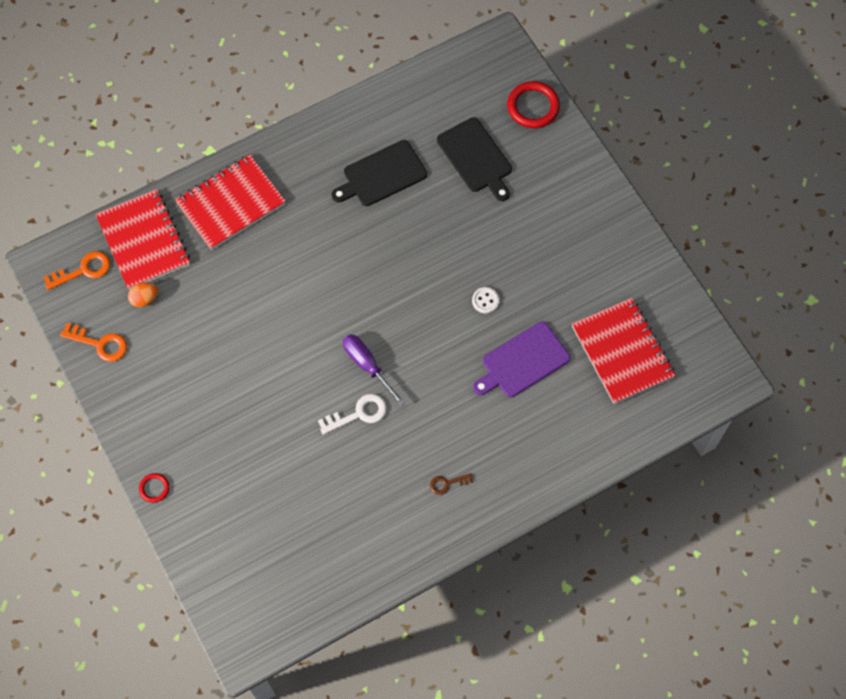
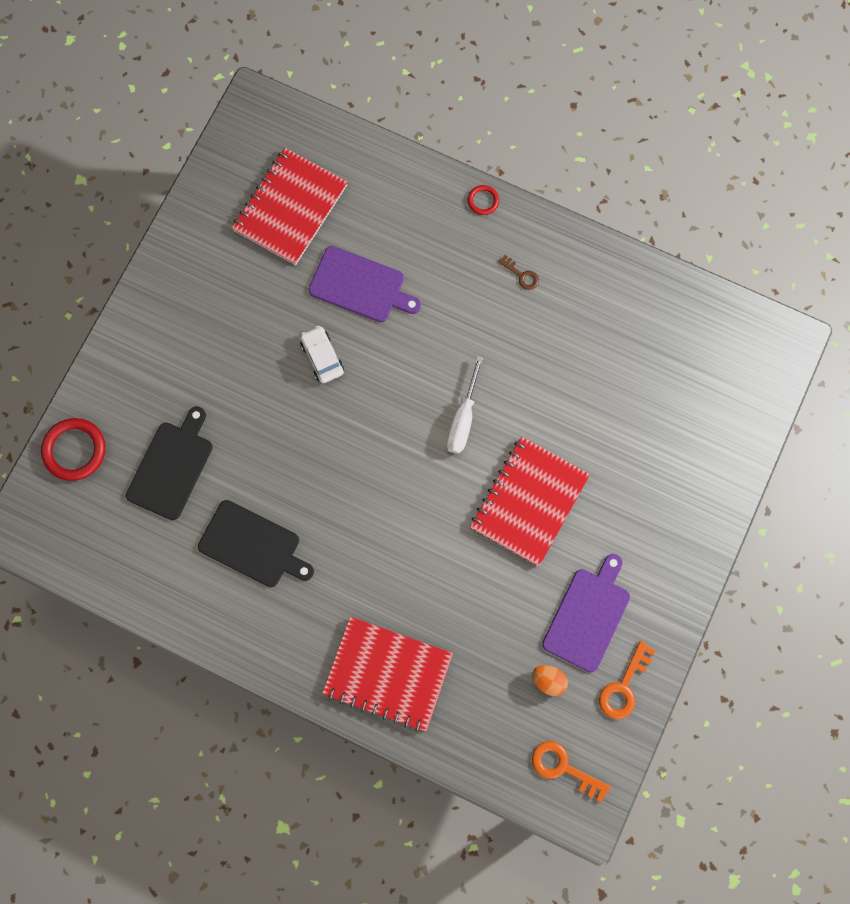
camera: 125 degrees left, 10 degrees up
(100, 344) = (624, 687): orange key -> orange key turned 135 degrees counterclockwise
(143, 241) = (489, 731): red notebook -> red notebook (529, 501)
(154, 488) = (716, 523): red ring -> red ring (483, 201)
(164, 353) = (588, 616): none -> purple cutting board
(358, 414) = (514, 394): white key -> none
(367, 366) = (463, 418): purple screwdriver -> white screwdriver
(485, 301) = (322, 357): white button -> white car

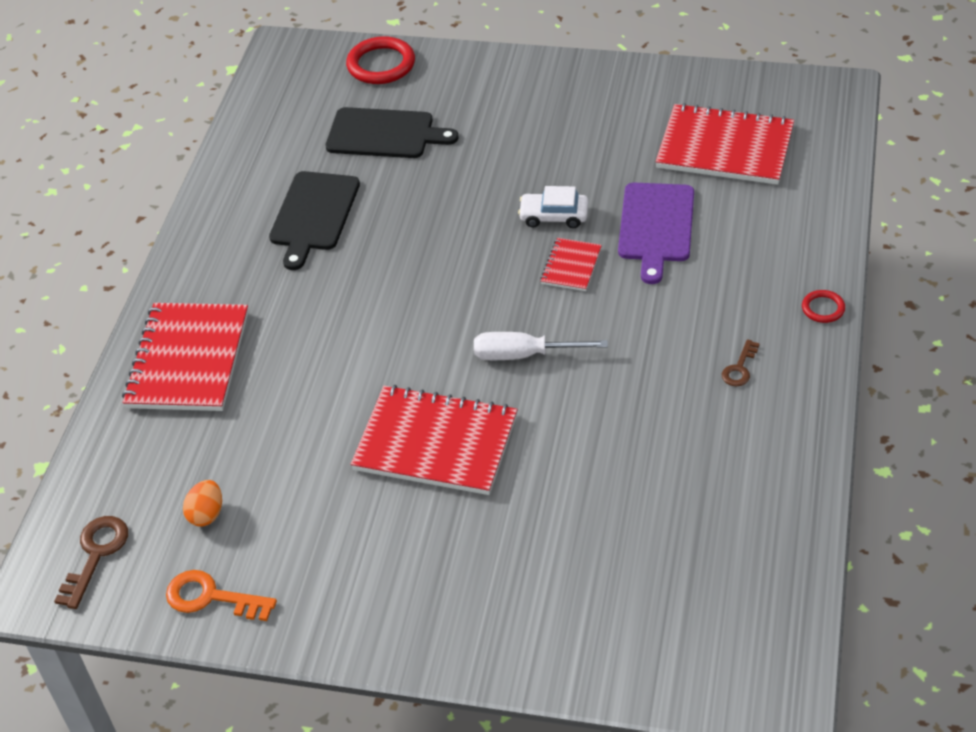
camera: 80 degrees right, 30 degrees down
(322, 357) = (554, 216): white car -> white car turned 135 degrees counterclockwise
(382, 359) = (571, 266): none -> red notebook
(563, 767) = (96, 554): orange key -> brown key
(588, 616) = (299, 537): purple cutting board -> none

